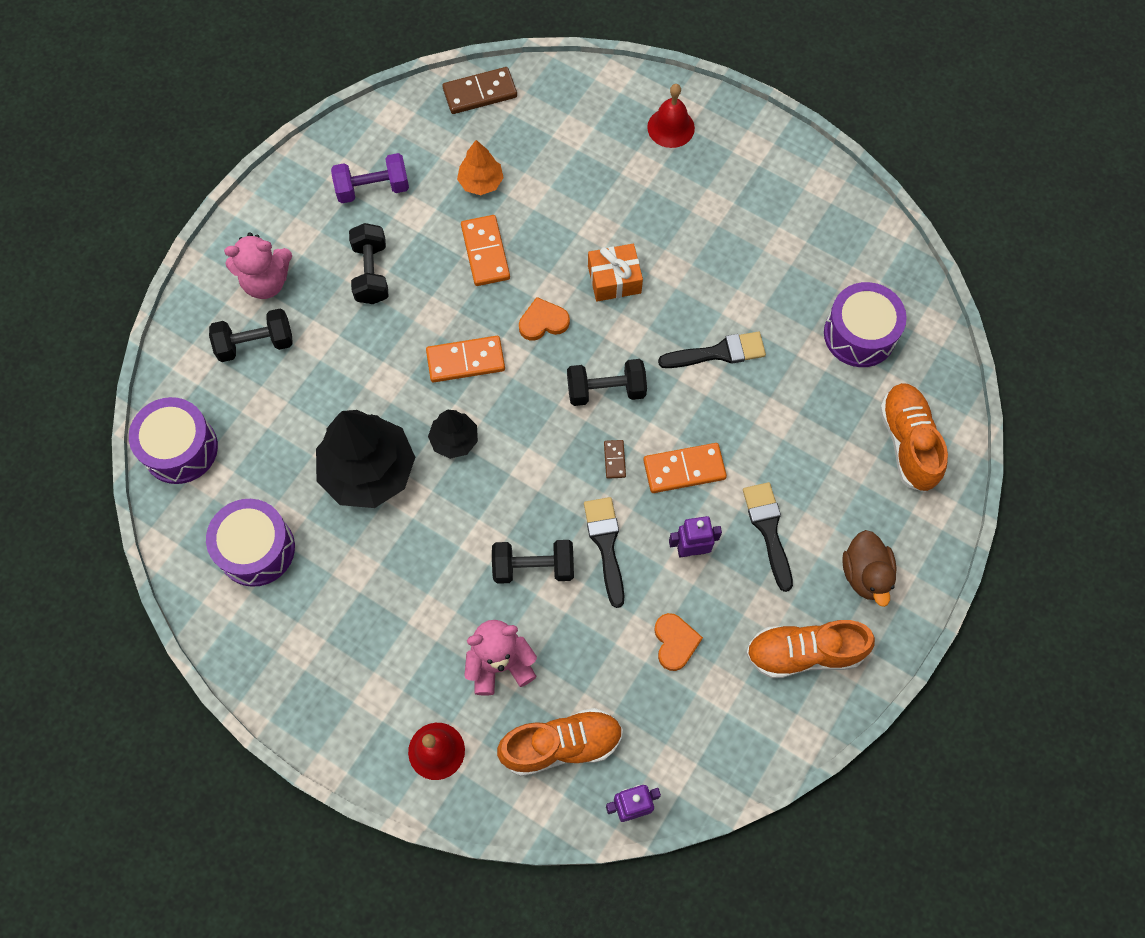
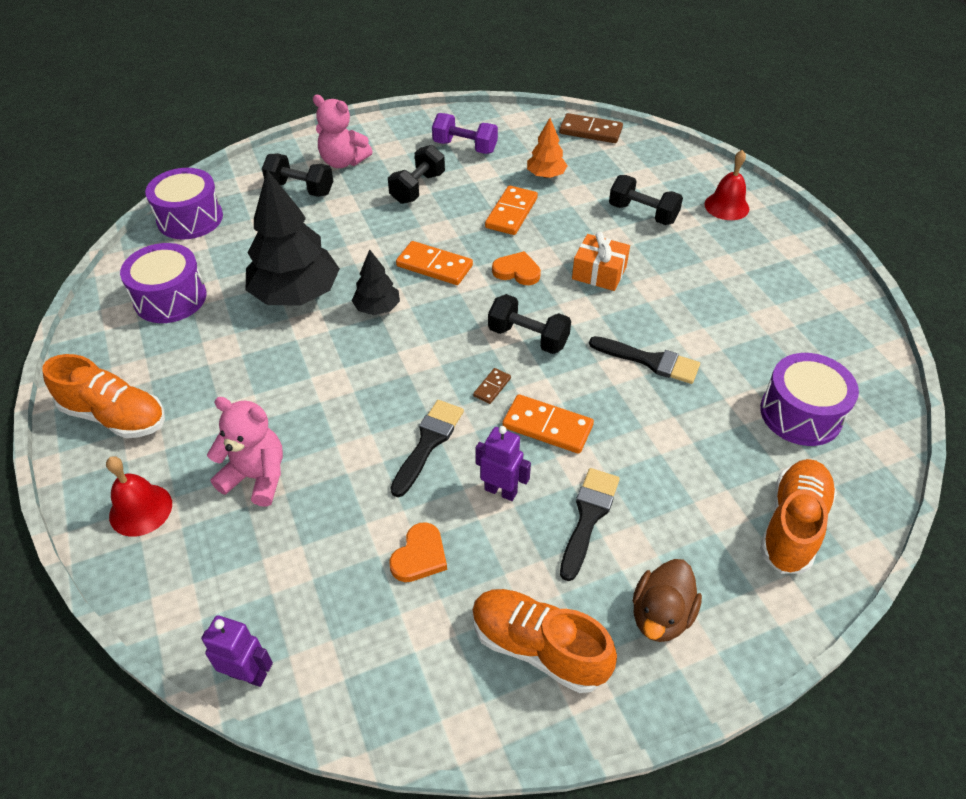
camera: 35 degrees right, 20 degrees down
(533, 567) = (353, 424): black dumbbell -> black dumbbell (642, 214)
(561, 745) = (241, 575): orange shoe -> orange shoe (115, 416)

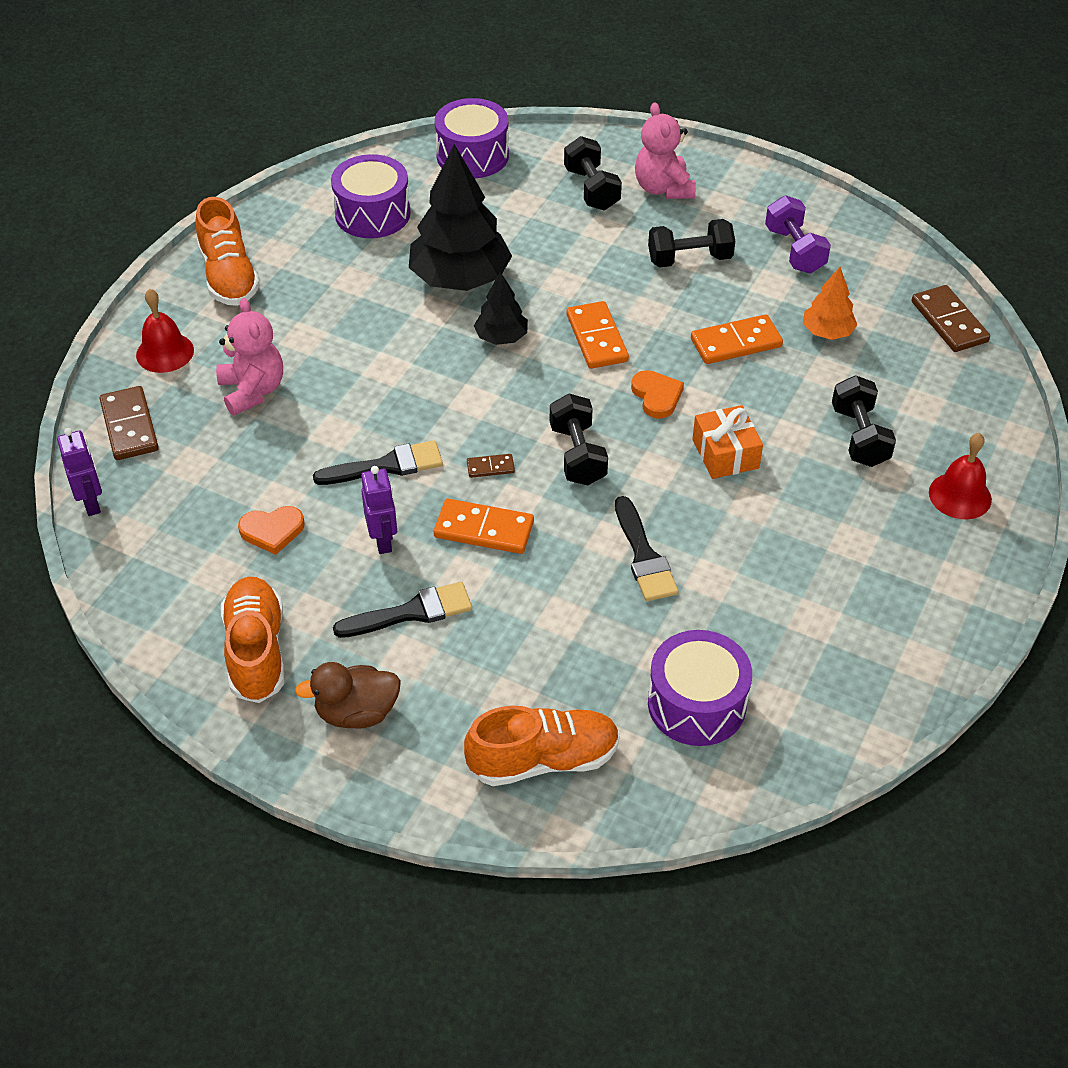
camera: 50 degrees right, 0 degrees up
(192, 587) = (130, 426): none -> brown domino
(547, 426) = (484, 530): orange domino -> orange domino turned 60 degrees counterclockwise

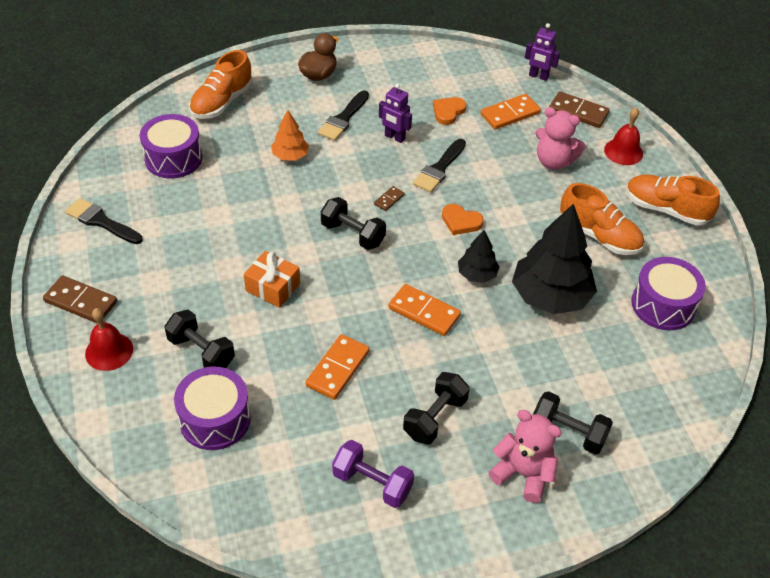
camera: 135 degrees right, 0 degrees up
(256, 651) = (387, 70): orange shoe -> orange shoe (599, 236)
(472, 155) = (679, 401): purple drum -> purple drum (215, 419)
(484, 530) = (355, 169): orange domino -> orange domino (510, 114)
(644, 556) = (262, 205): black brush -> black brush (101, 221)
(656, 396) = (348, 297): orange heart -> orange heart (461, 221)
(827, 332) = (286, 421): orange tree -> orange tree (290, 156)
(949, 322) = (205, 495): brown domino -> brown domino (80, 302)

